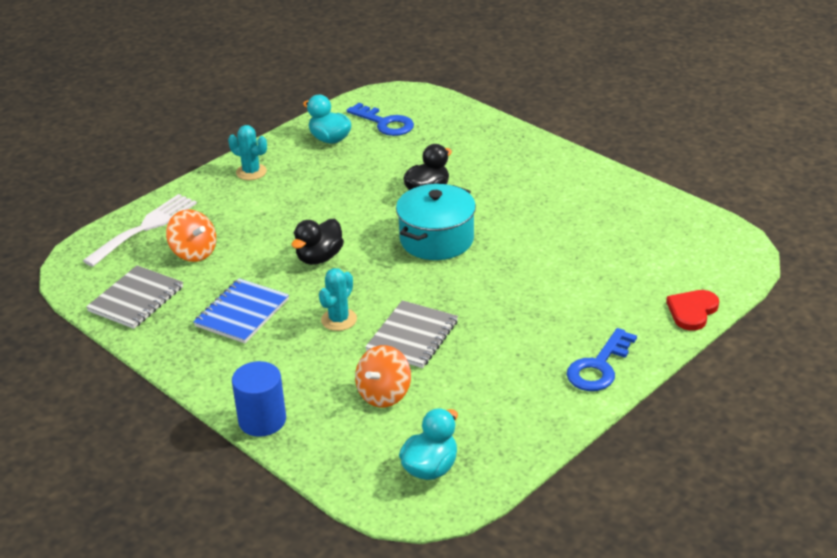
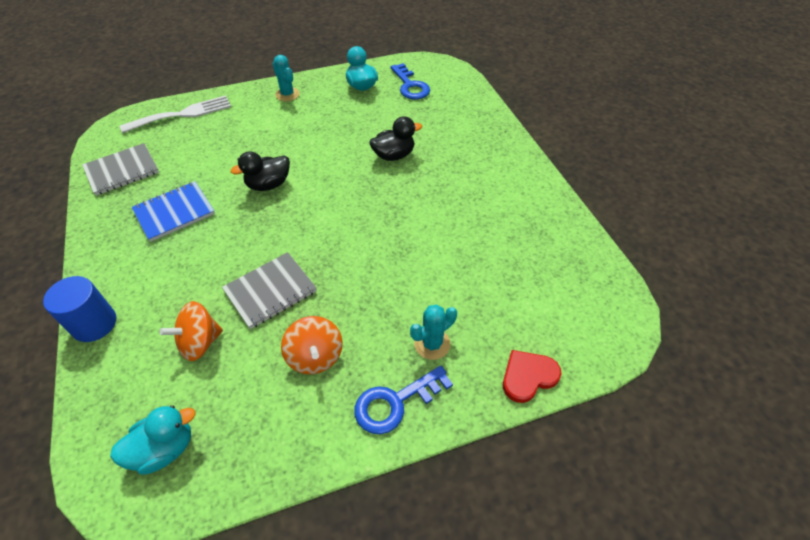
camera: 25 degrees right, 15 degrees up
(194, 252) = (192, 146): orange spinning top -> orange spinning top (315, 356)
(339, 320) = (232, 249): turquoise cactus -> turquoise cactus (432, 344)
(436, 239) = (365, 202): turquoise pot -> none

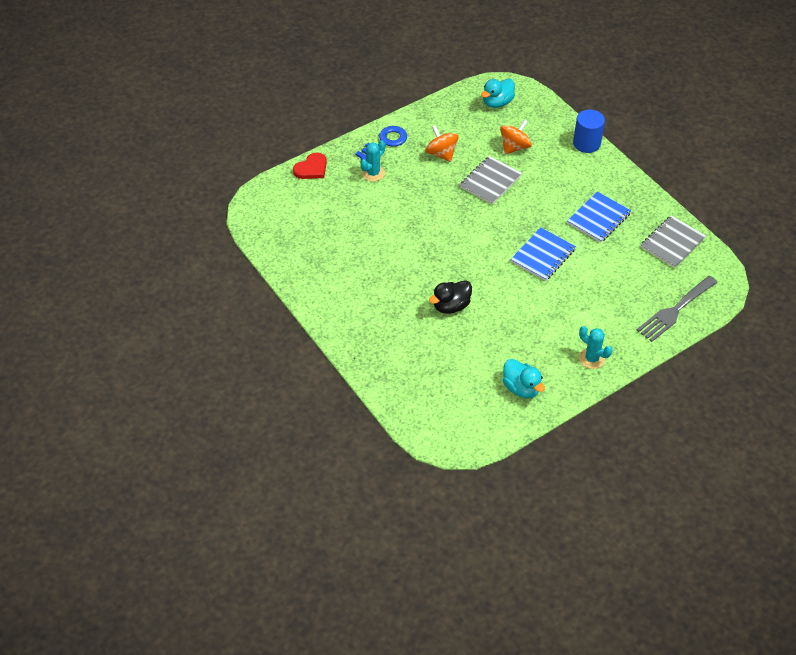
camera: 165 degrees right, 0 degrees up
(183, 114) = (675, 311): white fork -> grey fork
(268, 185) = (543, 255): black duck -> blue notebook
(410, 86) = (469, 400): blue key -> none

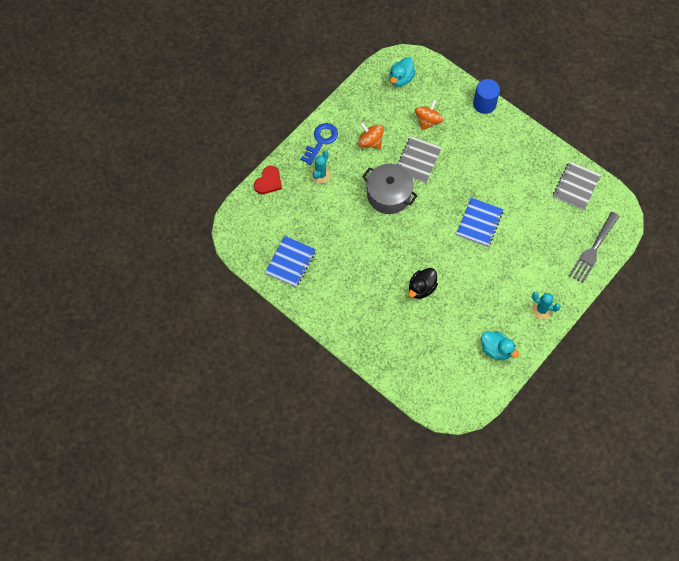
camera: 15 degrees left, 15 degrees up
(444, 208) = (388, 195): none -> grey pot
(598, 218) = (513, 176): blue notebook -> blue notebook (290, 262)

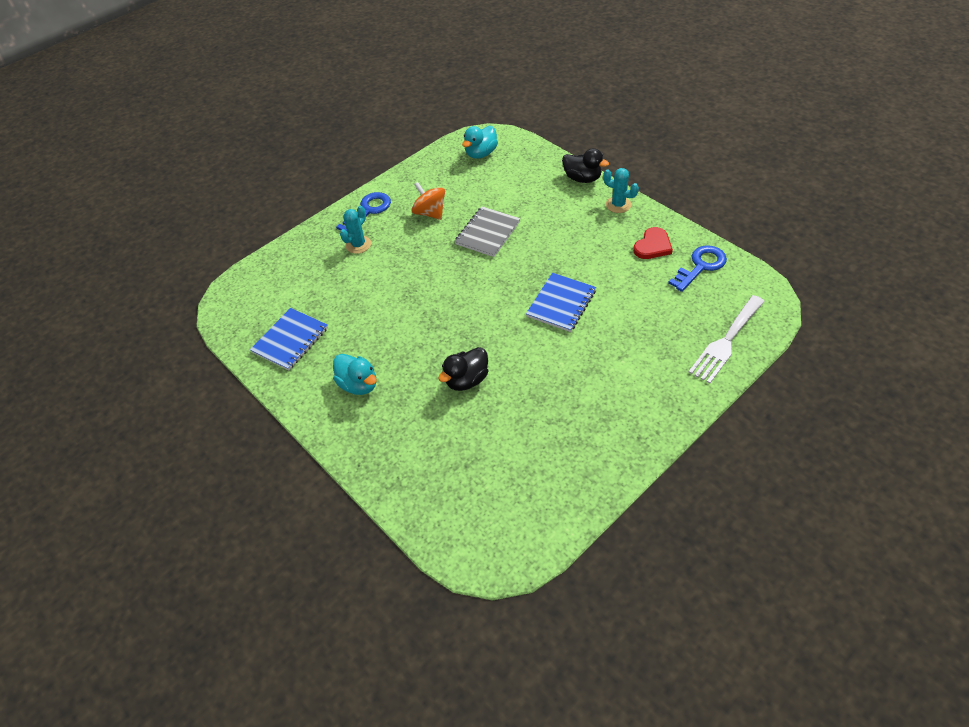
camera: 10 degrees right, 15 degrees down
(268, 182) = (290, 250): red heart -> red heart (653, 246)
(388, 195) = (442, 269): grey pot -> none
(428, 121) = (507, 194): orange spinning top -> none
(484, 104) = (582, 178): blue cylinder -> black duck
(496, 349) = (569, 469): turquoise duck -> turquoise duck (358, 384)
(542, 309) = (645, 416): turquoise cactus -> turquoise cactus (618, 205)
(576, 186) = (701, 266): grey notebook -> blue key
(593, 250) = (726, 342): grey fork -> white fork

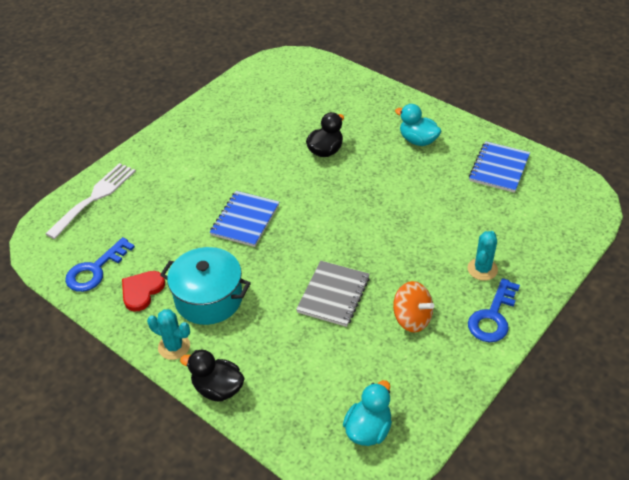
camera: 170 degrees right, 5 degrees down
(593, 236) = (209, 298): none -> turquoise pot

